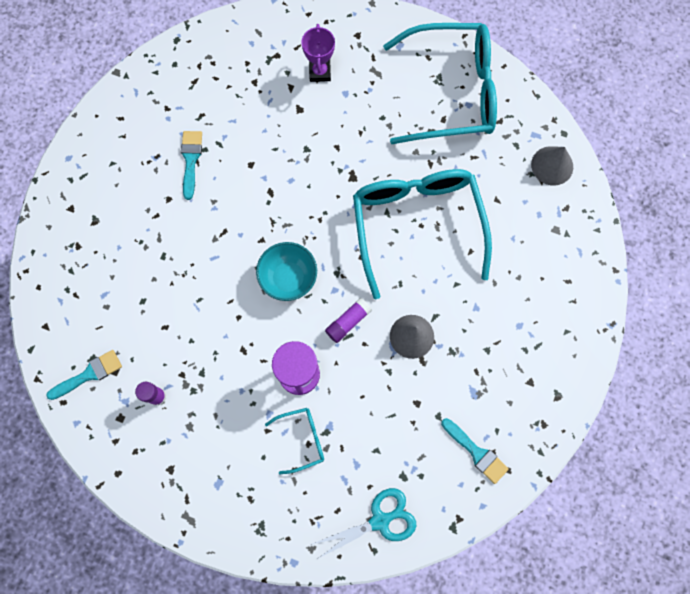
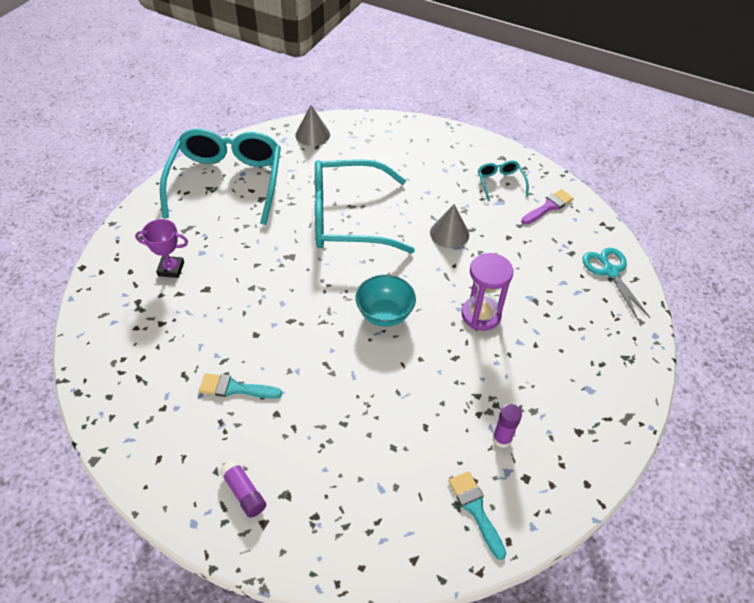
camera: 85 degrees left, 25 degrees down
(302, 439) = (542, 319): turquoise glasses -> turquoise glasses (500, 183)
(348, 322) = (433, 274): purple glue stick -> purple glue stick (244, 492)
(476, 452) = (548, 207): turquoise brush -> purple brush

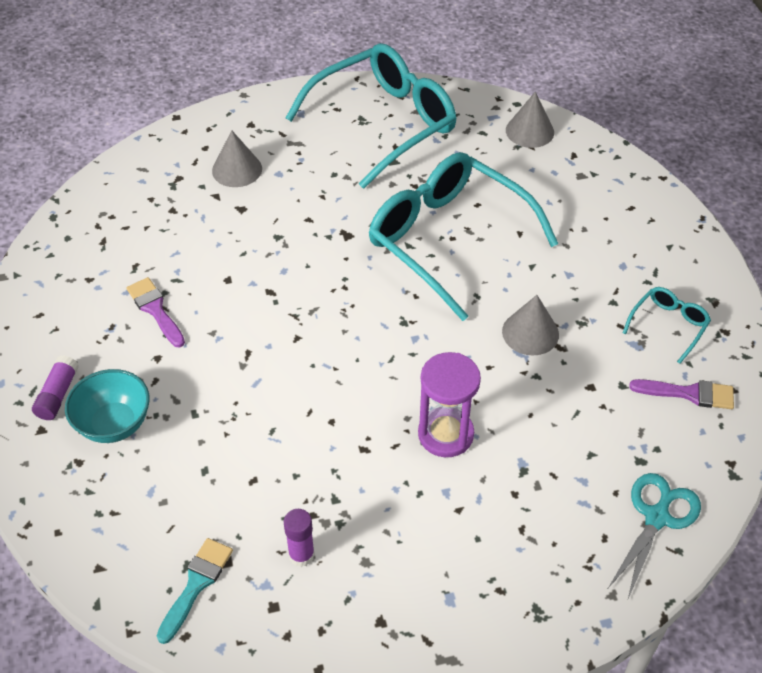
camera: 50 degrees right, 0 degrees up
(171, 269) = (237, 169): purple trophy -> grey cone
(235, 388) = (155, 310): turquoise brush -> purple brush
(384, 314) = (356, 355): turquoise bowl -> turquoise bowl (114, 424)

